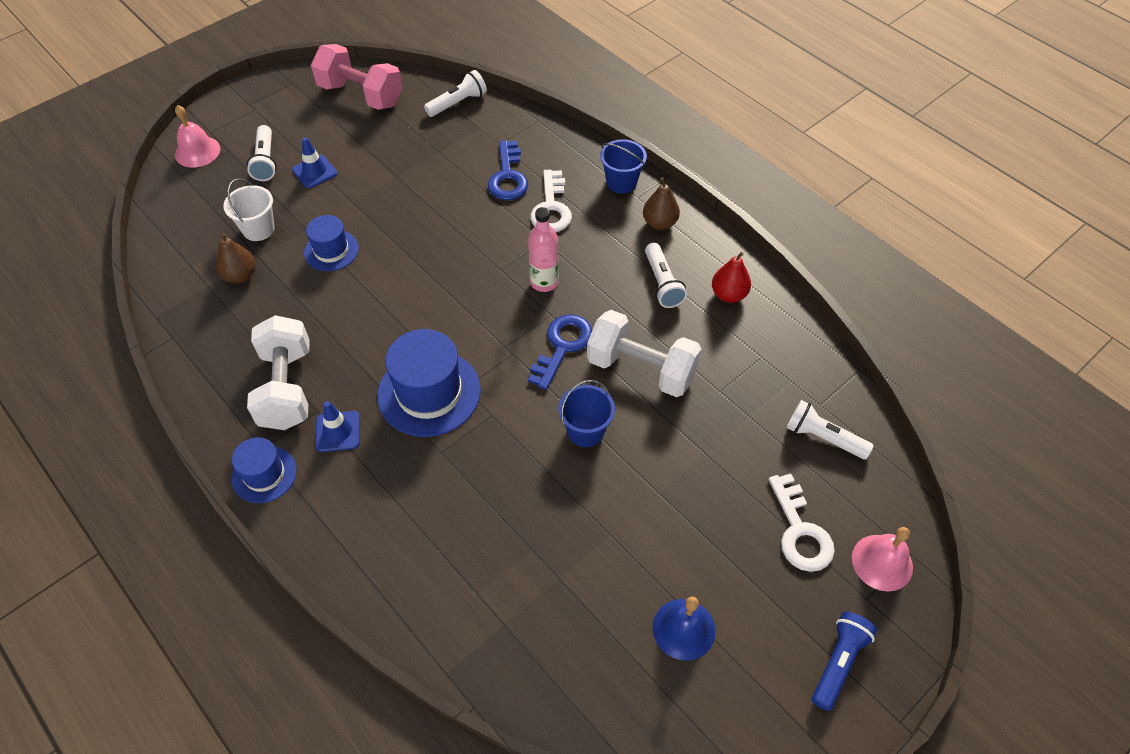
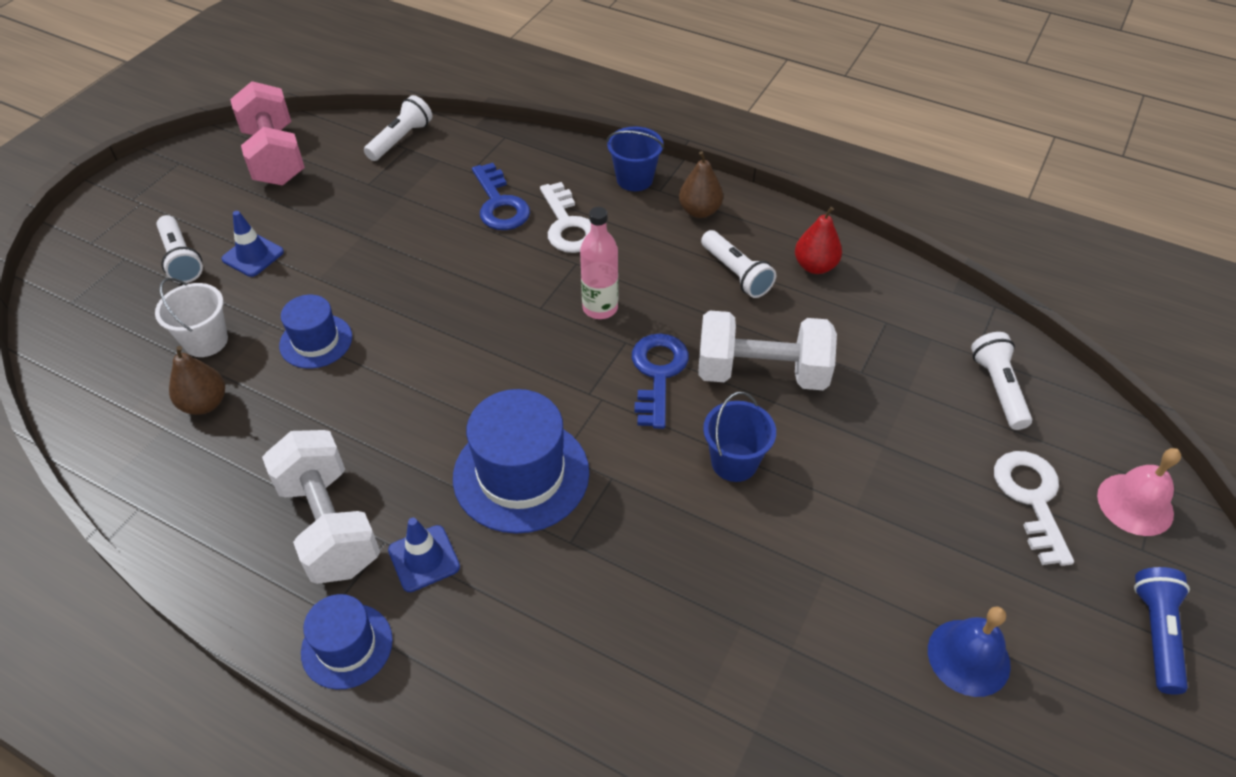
camera: 20 degrees left, 5 degrees down
(197, 151) = (81, 269): pink bell -> none
(361, 95) = (275, 157): pink dumbbell -> pink dumbbell turned 60 degrees clockwise
(800, 531) = (1031, 499): white key -> white key turned 150 degrees counterclockwise
(823, 438) = (998, 389): white flashlight -> white flashlight turned 75 degrees clockwise

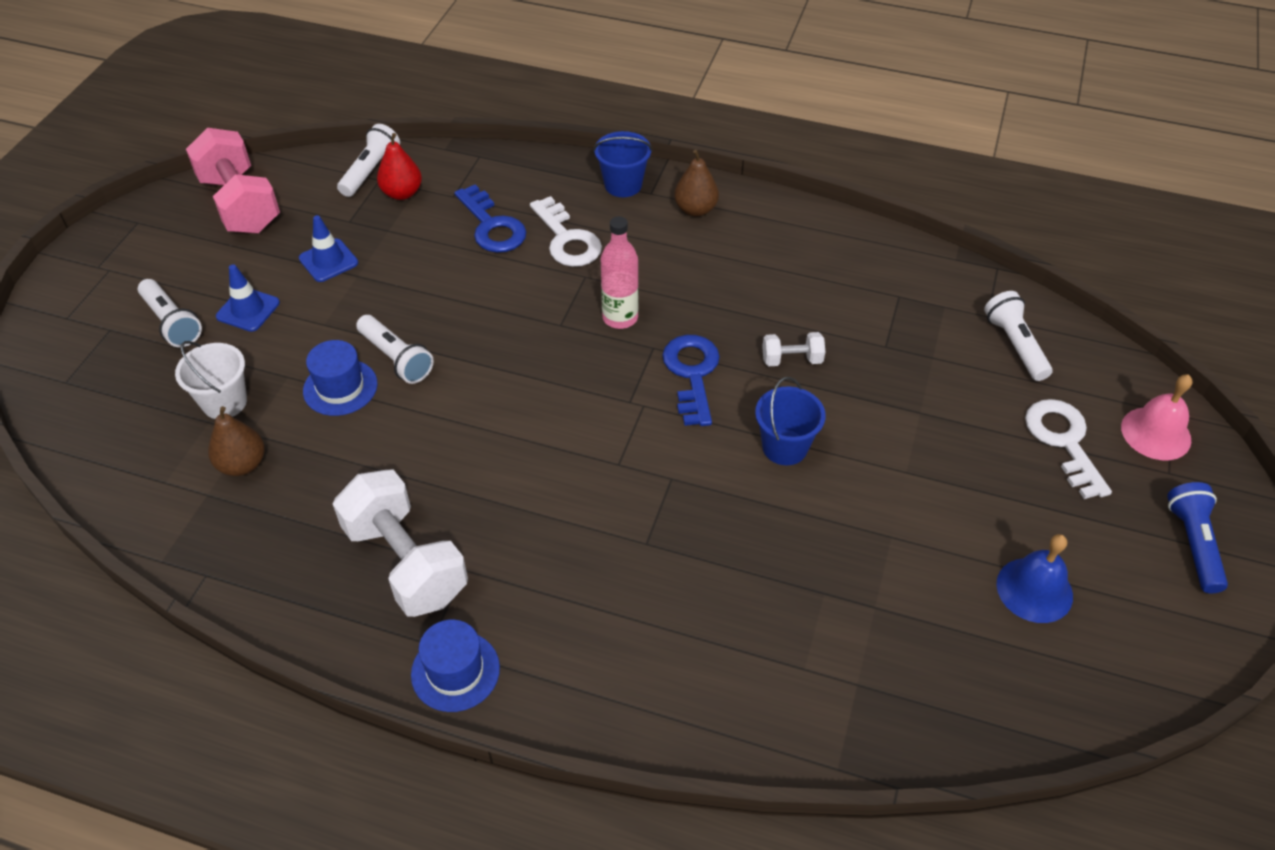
camera: 10 degrees left, 0 degrees up
(424, 558) = (508, 580): blue traffic cone -> blue traffic cone (328, 261)
(521, 474) = (583, 488): blue hat -> none
(736, 273) = (745, 267): white flashlight -> white flashlight (396, 358)
(761, 373) = (791, 360): white dumbbell -> white dumbbell, size x0.47
(815, 266) = (820, 250): red pear -> red pear (402, 193)

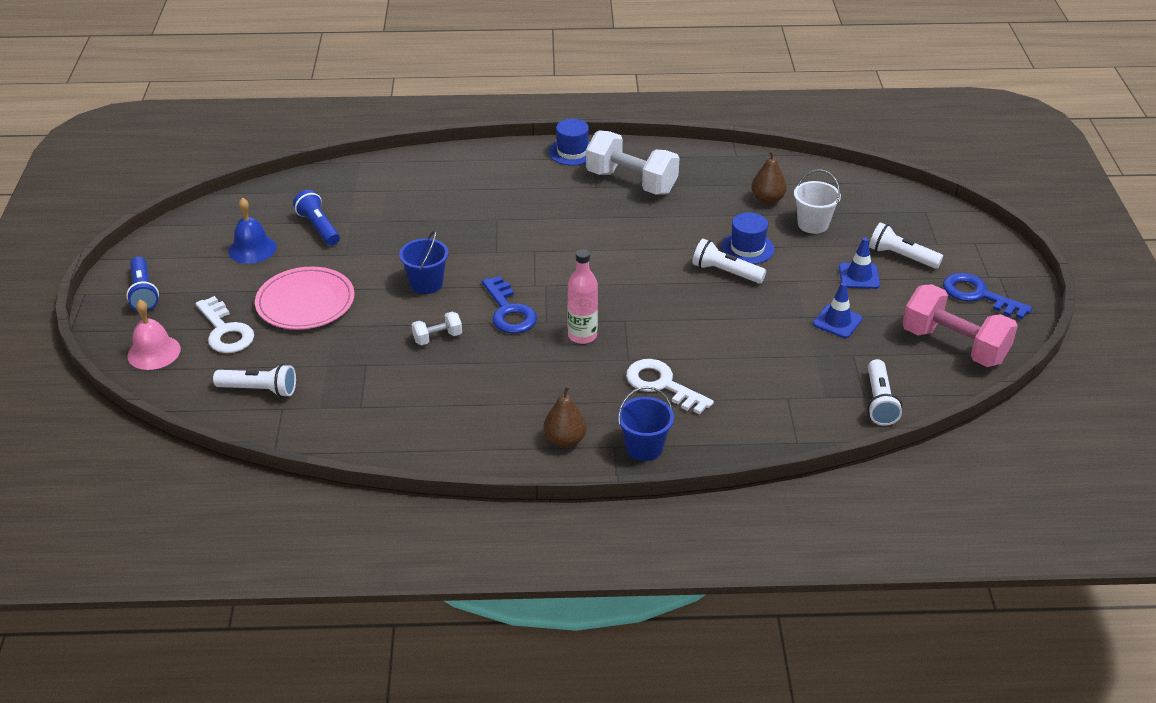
camera: 160 degrees right, 10 degrees down
(402, 193) = (833, 389): red pear -> none
(492, 226) = (733, 380): blue key -> blue key (978, 295)
(926, 608) = (319, 227): none -> blue flashlight
(955, 461) = (305, 302): none -> pink plate
(1015, 345) = (259, 390): white flashlight -> white flashlight turned 45 degrees counterclockwise

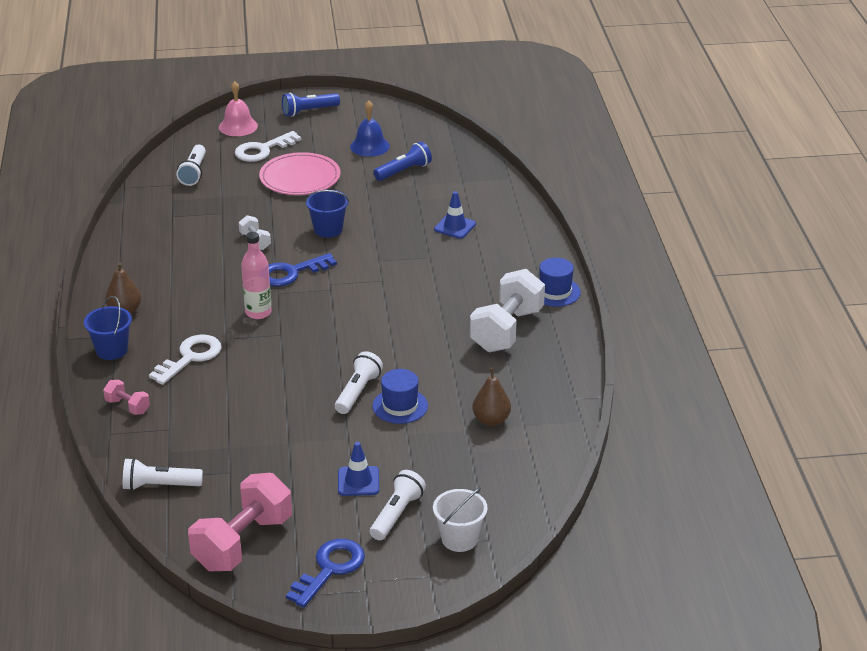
camera: 85 degrees right, 5 degrees down
(750, 430) = (127, 406): none -> pink dumbbell
(813, 224) = (449, 451): white bucket -> white bucket (459, 539)
(837, 321) = (281, 463): blue traffic cone -> blue traffic cone (455, 227)

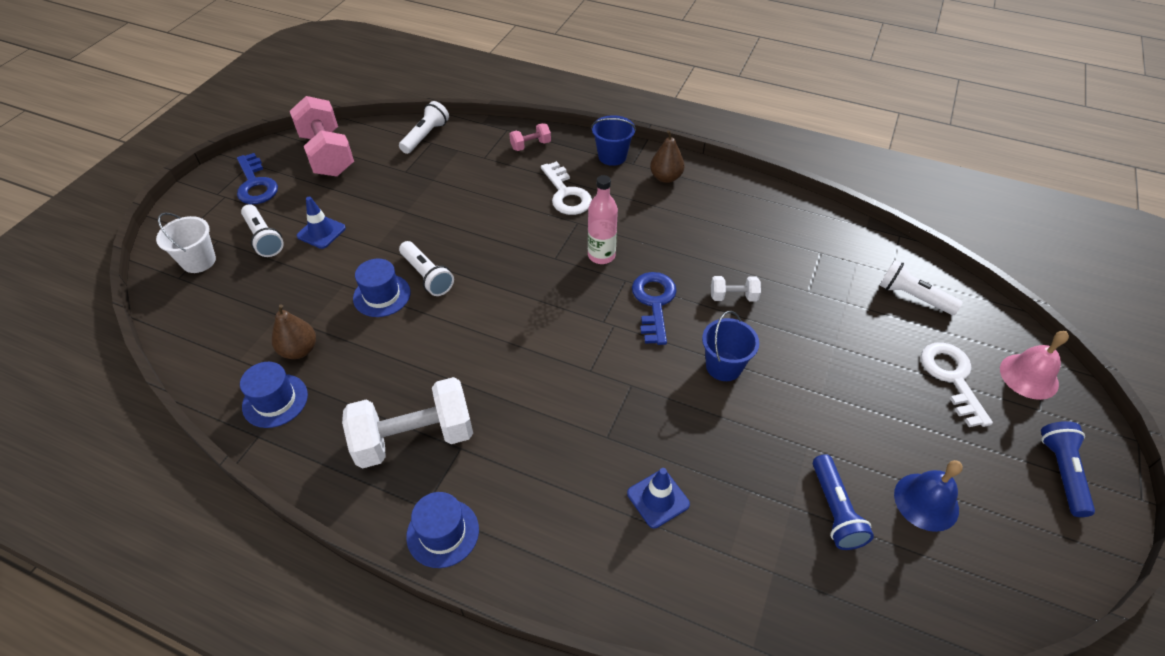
camera: 120 degrees right, 15 degrees up
(300, 178) = (861, 387): pink plate -> none
(507, 330) = (414, 438): white dumbbell -> white dumbbell turned 75 degrees counterclockwise
(542, 407) = (275, 400): none -> blue hat

